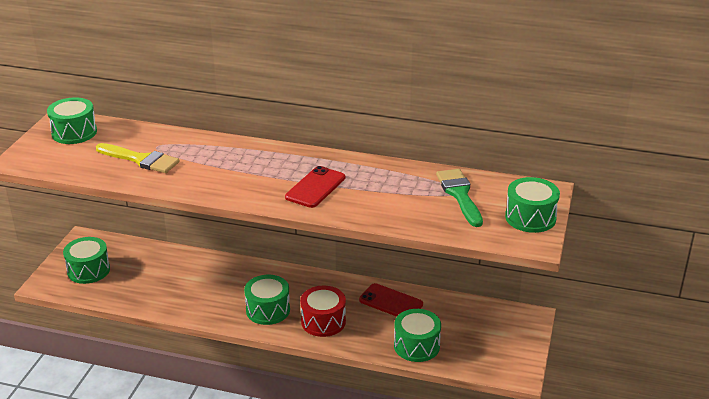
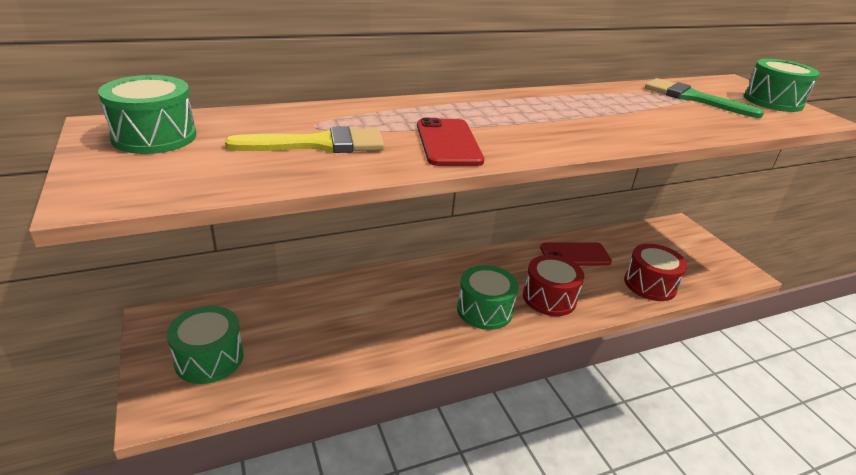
camera: 40 degrees left, 0 degrees up
(315, 187) = (573, 122): red phone -> red phone (448, 143)
(416, 346) = (650, 284): green drum -> red drum

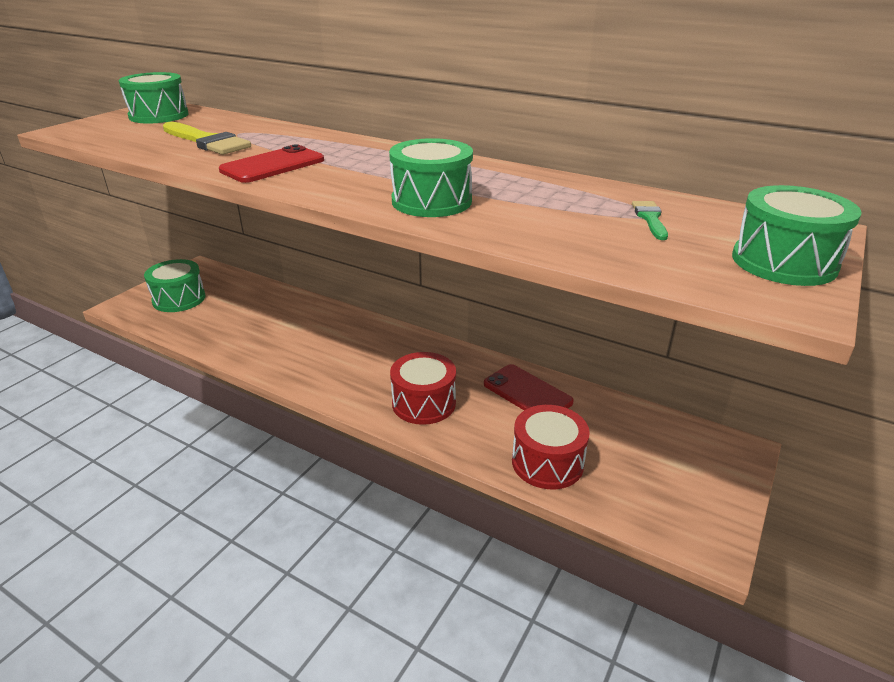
camera: 55 degrees right, 0 degrees up
(484, 310) = (357, 376): green drum -> green drum (431, 201)
(693, 98) = (650, 218): green brush -> green brush, size x0.51

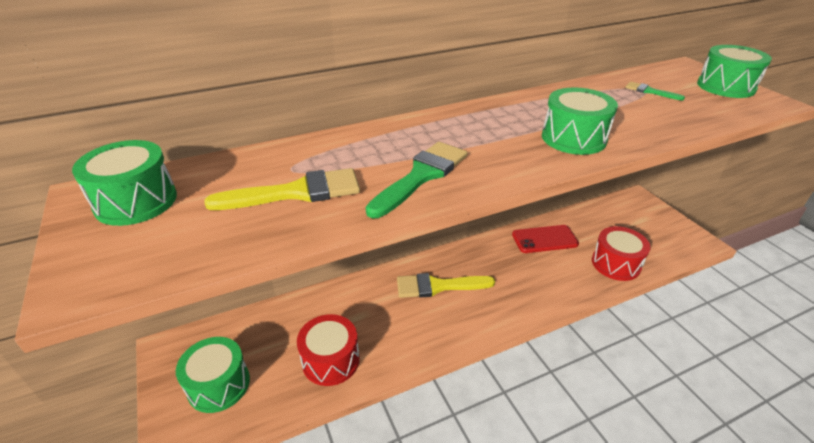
camera: 55 degrees left, 5 degrees up
(273, 165) = (421, 176): red phone -> green brush
(371, 350) = (438, 286): none -> yellow brush
(424, 403) = (525, 288): red drum -> red drum (330, 360)

